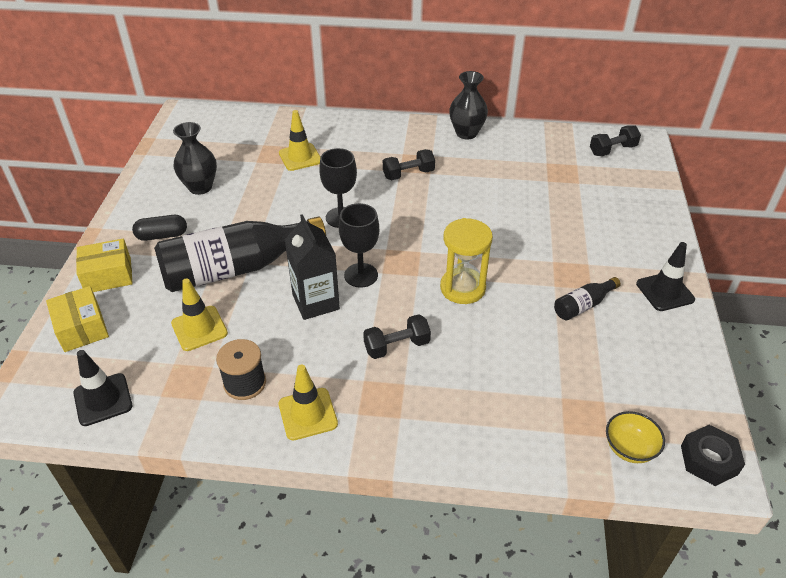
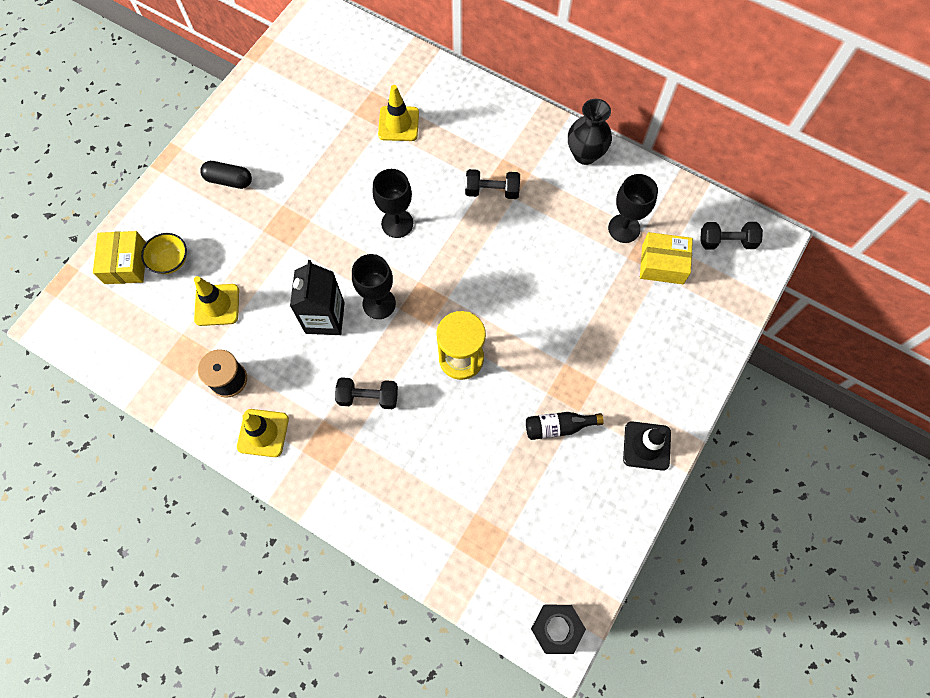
camera: 25 degrees right, 25 degrees up
(103, 399) = (116, 346): black traffic cone -> none
(108, 275) = (167, 211): yellow box -> yellow box (662, 264)
(200, 187) = (287, 129): black vase -> none
(237, 268) = (276, 249): black bottle -> none
(531, 165) = (624, 228): none -> black goblet
(629, 448) = (499, 587): yellow bowl -> yellow bowl (170, 261)

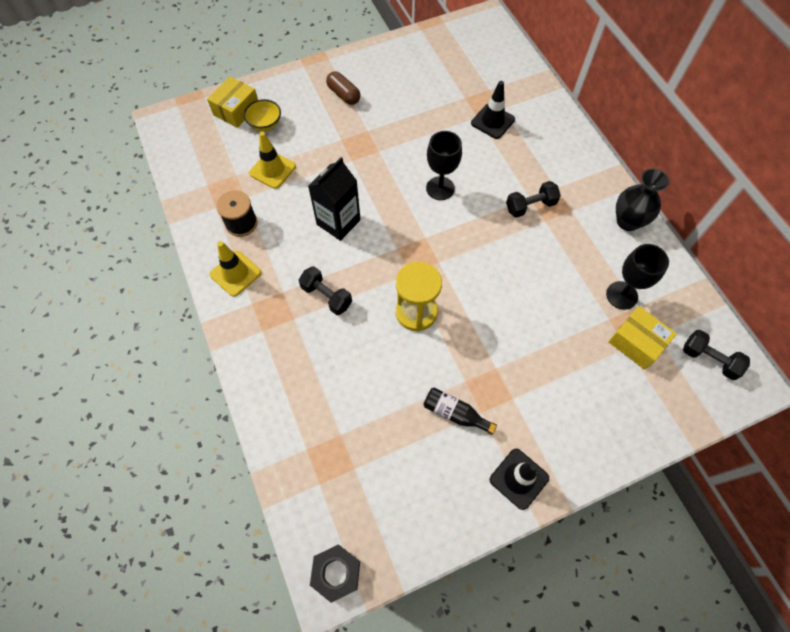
camera: 35 degrees right, 5 degrees down
(229, 180) = (344, 95): black capsule -> brown capsule
(379, 303) = (384, 236): black goblet -> none
(398, 124) = (492, 121): yellow traffic cone -> black traffic cone
(492, 191) = (530, 206): black dumbbell -> black dumbbell turned 60 degrees counterclockwise

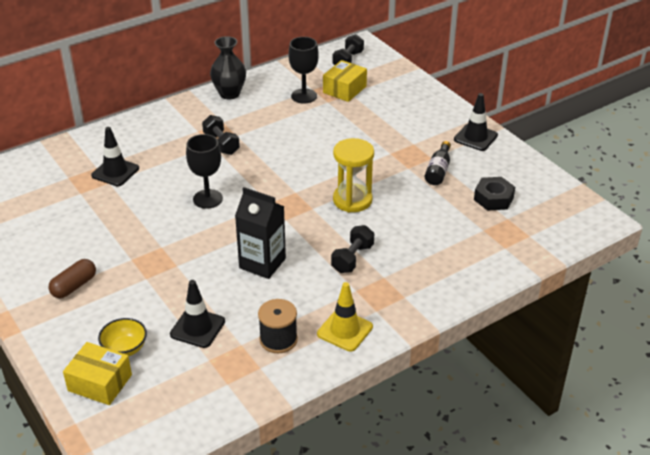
camera: 100 degrees left, 25 degrees down
(272, 170) = (197, 328): yellow traffic cone -> black traffic cone
(336, 573) = (589, 217): black nut -> black nut (493, 198)

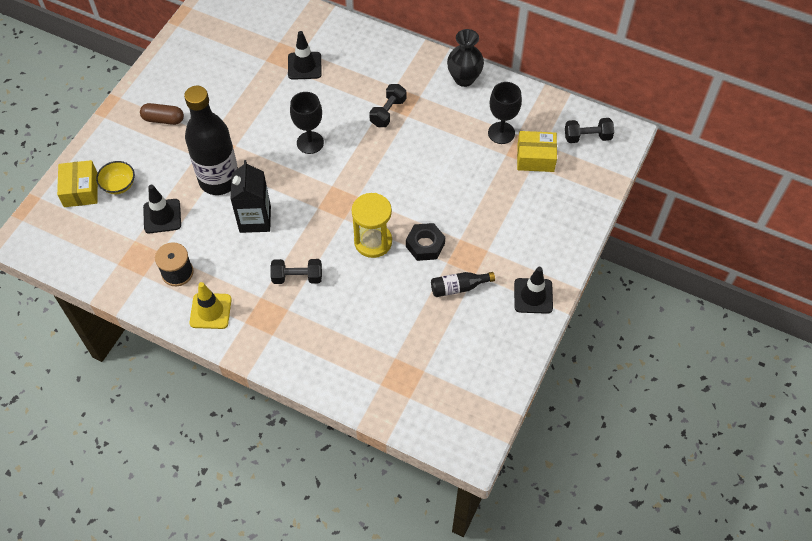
camera: 60 degrees right, 20 degrees up
(192, 272) = (219, 180): none -> black bottle
(493, 198) = (446, 348): black nut -> black nut (425, 245)

